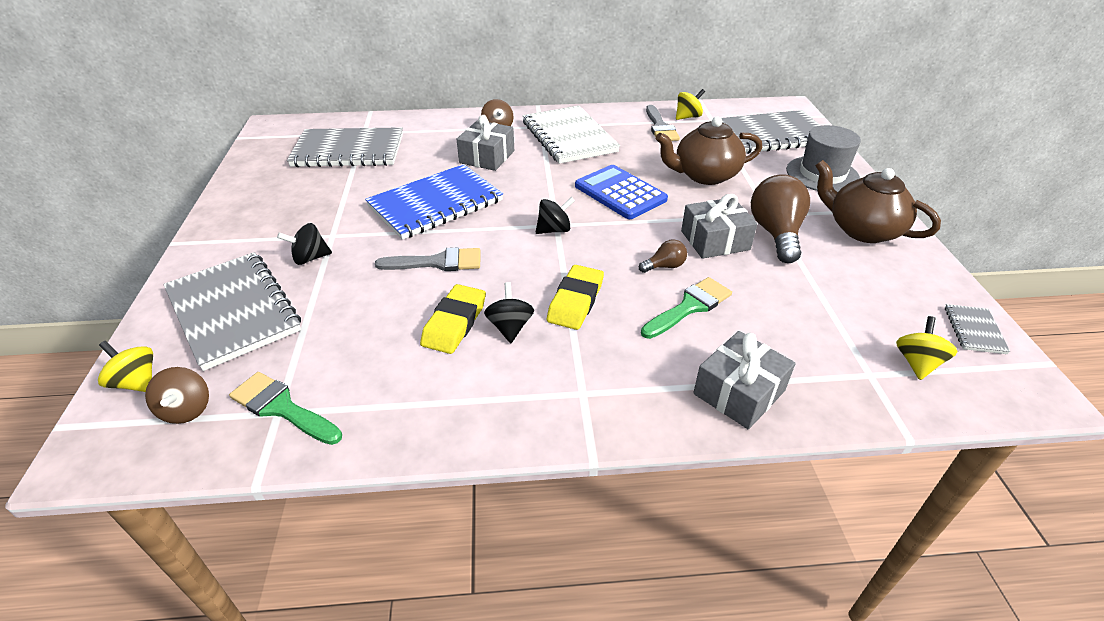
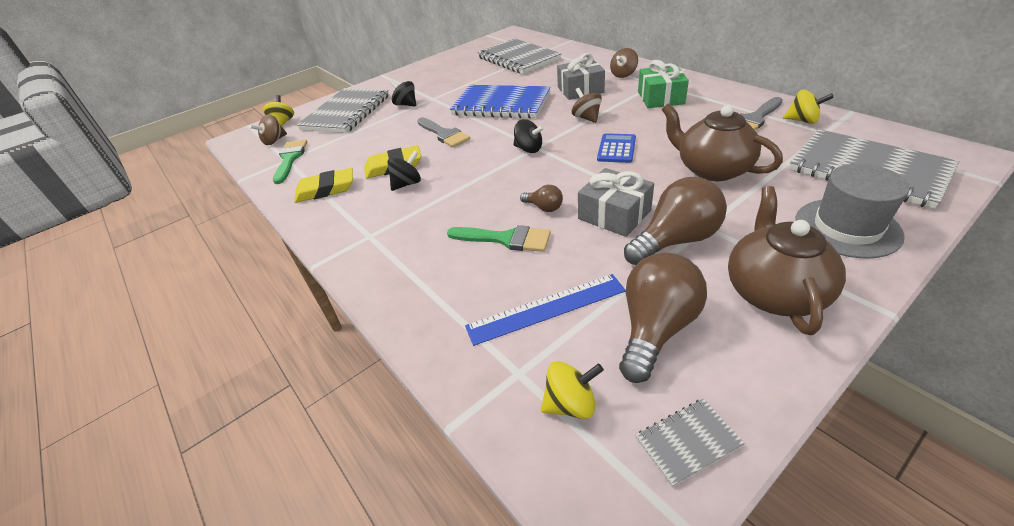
camera: 60 degrees right, 0 degrees up
(545, 179) = (586, 118): none -> brown spinning top
(569, 137) = (660, 98): white notebook -> green gift
(575, 301) = (458, 192): yellow eraser -> yellow eraser (326, 189)
(620, 193) = (616, 149): blue calculator -> blue calculator, size x0.64
(739, 392) = (425, 302): grey gift -> none
(805, 327) = (546, 308): none -> blue ruler
(865, 290) = (656, 328): none -> brown light bulb

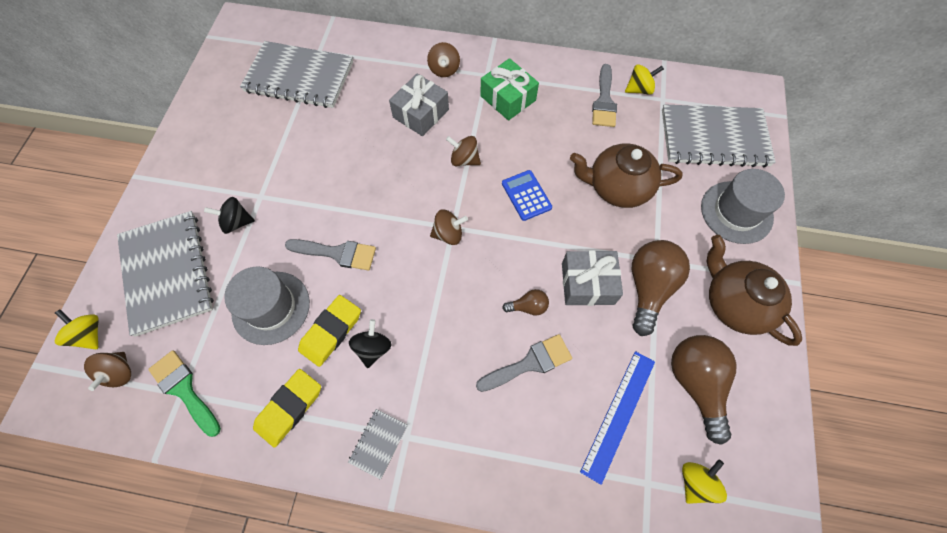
camera: 45 degrees left, 25 degrees up
(376, 143) = (271, 307): none -> grey hat
(501, 104) = (356, 173): blue notebook -> none
(506, 239) = (529, 363): green brush -> grey brush
(529, 149) = (448, 234): black spinning top -> brown spinning top
(687, 442) = (769, 459): grey notebook -> grey notebook (378, 443)

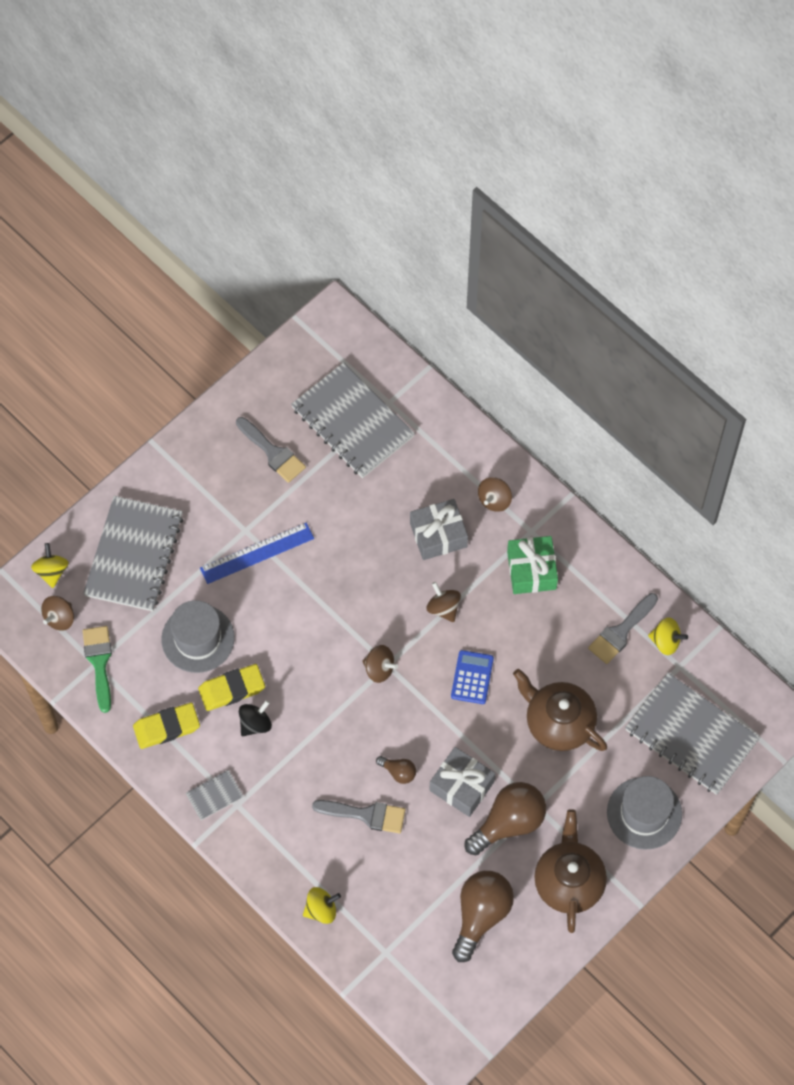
camera: 35 degrees right, 0 degrees up
(236, 222) = (212, 543): black spinning top -> none
(337, 253) = (277, 626): grey brush -> grey brush (273, 452)
(618, 414) = (403, 895): blue ruler -> blue ruler (257, 553)
(695, 482) = (420, 975): yellow spinning top -> yellow spinning top (321, 909)

